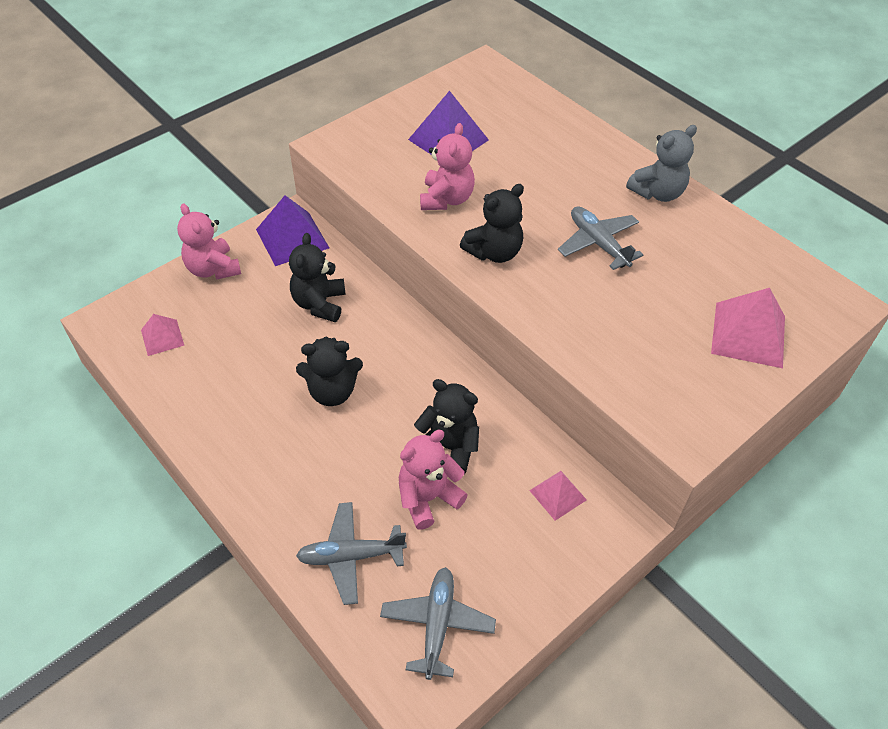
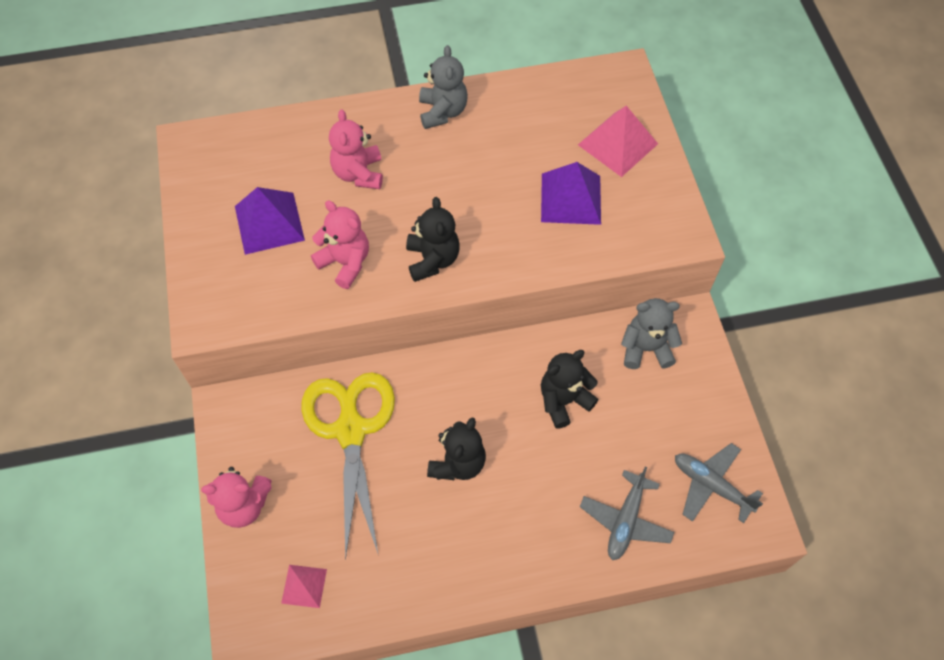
camera: 60 degrees left, 10 degrees up
(292, 238) = (252, 417): purple pyramid -> purple pyramid (571, 198)
(319, 304) = (351, 429): black teddy bear -> yellow scissors
(428, 498) = (602, 439): pink teddy bear -> pink teddy bear (359, 173)
(558, 495) = (646, 348): pink pyramid -> grey teddy bear
(598, 243) = (470, 183): grey plane -> none

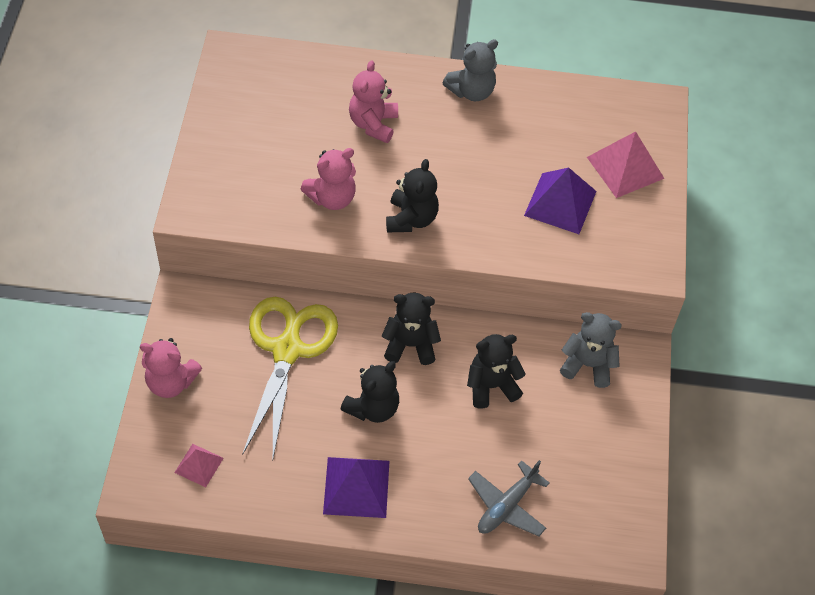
camera: 15 degrees right, 5 degrees down
(269, 223) = (277, 144): purple pyramid -> purple pyramid (356, 487)
(345, 262) = (332, 198): pink teddy bear -> pink teddy bear turned 90 degrees clockwise
(442, 112) = (471, 91): grey teddy bear -> grey teddy bear turned 45 degrees clockwise
(470, 384) = (410, 345): none -> black teddy bear
(711, 485) = (599, 502): grey plane -> none

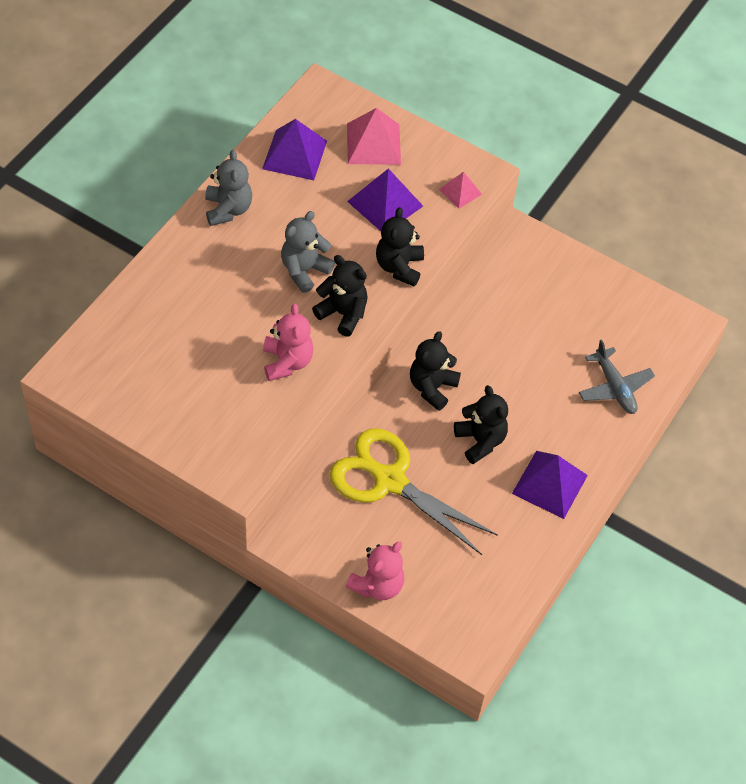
camera: 65 degrees left, 0 degrees up
(199, 465) = (473, 594): pink pyramid -> pink pyramid (460, 191)
(373, 124) = (221, 297): pink teddy bear -> none
(491, 386) = (501, 348): black teddy bear -> black teddy bear (399, 267)
(567, 114) = (294, 155): none -> purple pyramid
(588, 365) = (514, 274): grey teddy bear -> grey teddy bear (304, 270)

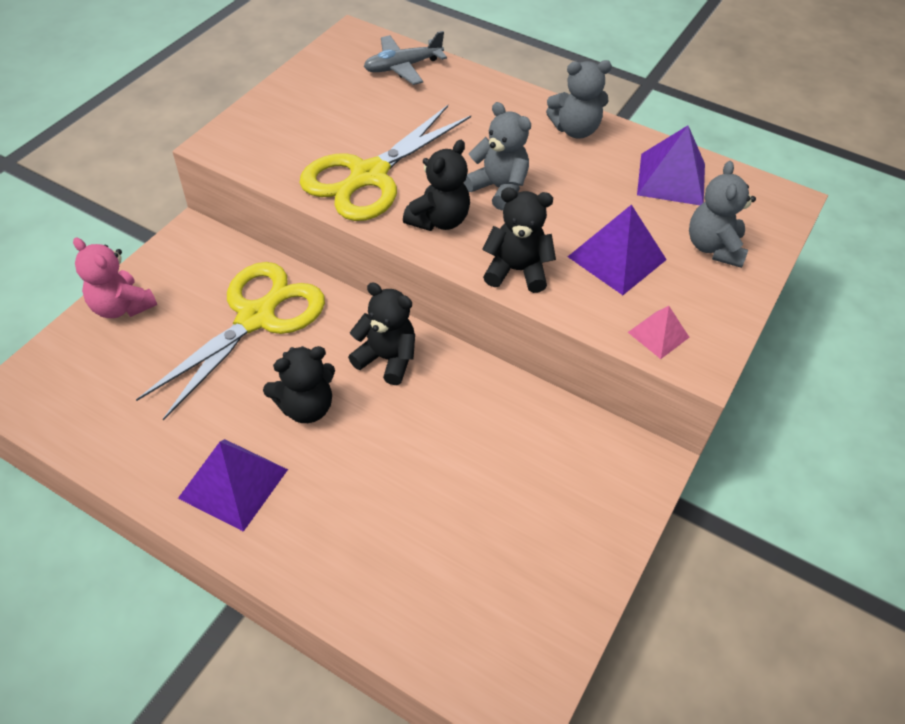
camera: 90 degrees right, 5 degrees down
(287, 362) = (368, 176): pink teddy bear -> yellow scissors
(373, 143) = (713, 247): pink pyramid -> grey teddy bear
(614, 387) = (391, 576): grey plane -> grey plane (403, 67)

